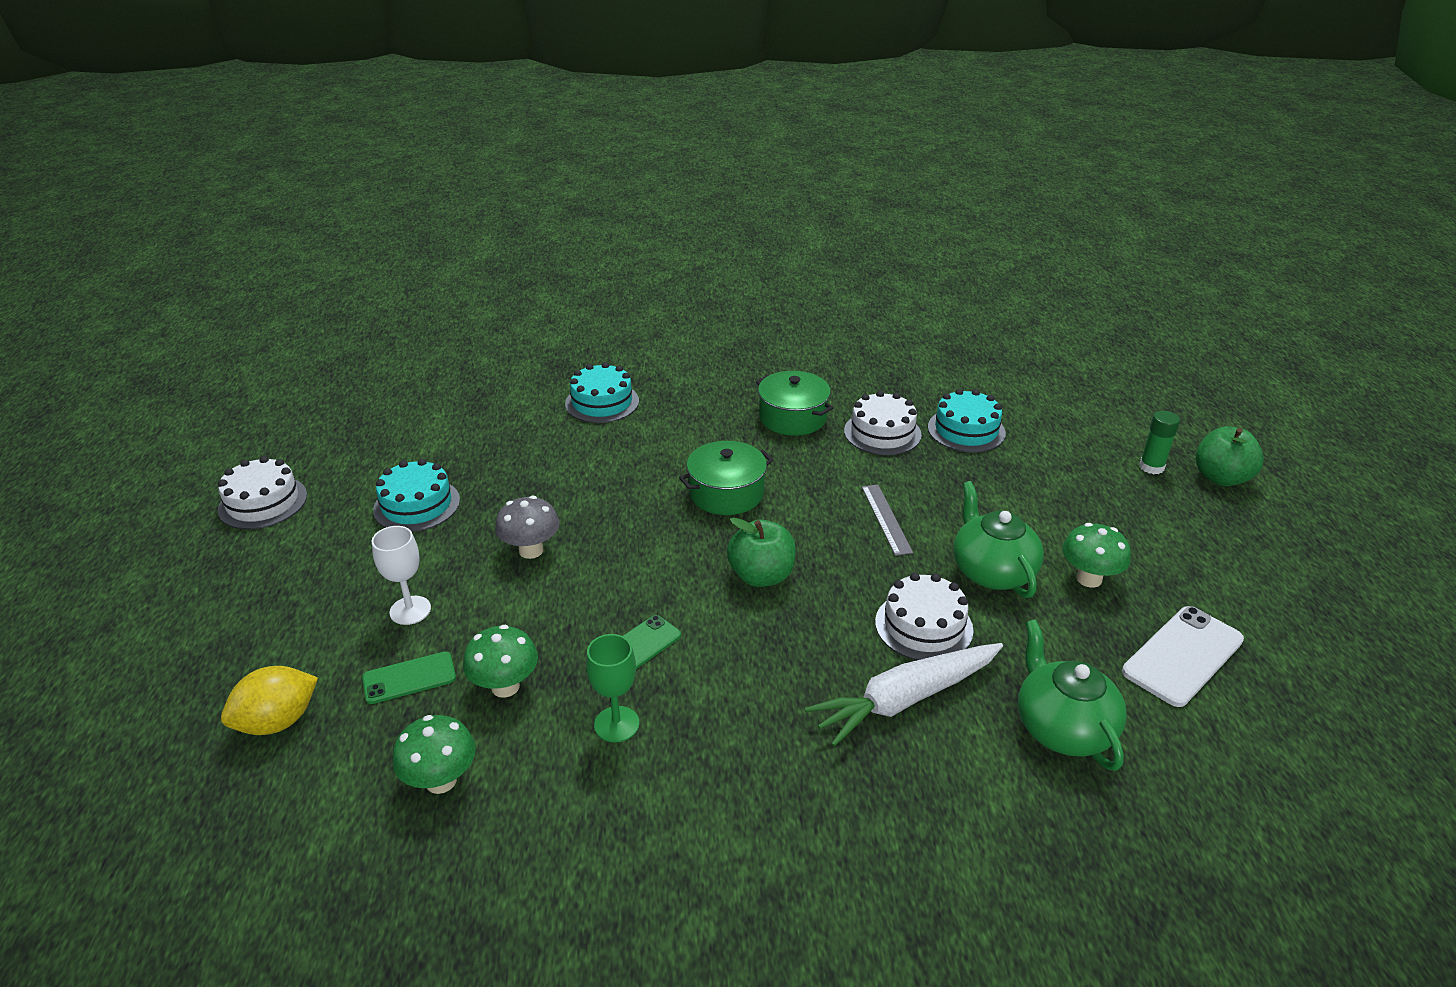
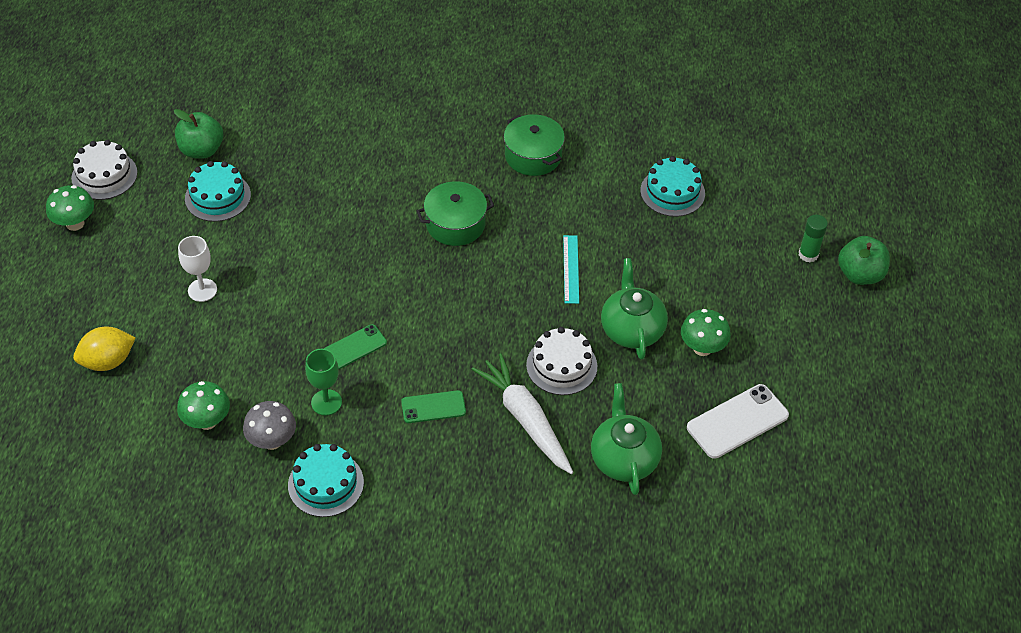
camera: 10 degrees right, 15 degrees up
(409, 678) = (195, 344): green phone -> green phone (433, 407)
(505, 686) = (258, 362): green mushroom -> green mushroom (75, 223)
(531, 550) = (295, 253): grey mushroom -> grey mushroom (272, 441)
(602, 402) = (380, 114): turquoise cake -> turquoise cake (326, 484)
(761, 576) = (459, 304): green apple -> green apple (201, 150)
(882, 433) = (601, 183): white cake -> none
(886, 519) = (571, 269): grey ruler -> turquoise ruler
(905, 699) = (525, 419): white carrot -> white carrot turned 75 degrees clockwise

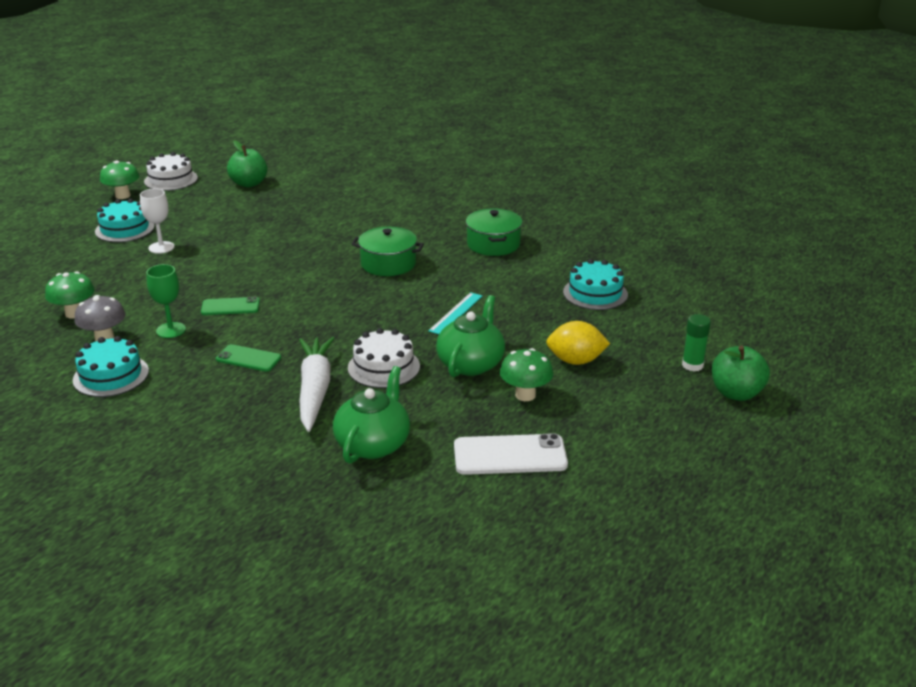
camera: 30 degrees right, 20 degrees down
(108, 361) = (53, 264): yellow lemon -> yellow lemon (575, 361)
(218, 197) = (231, 207): turquoise cake -> turquoise cake (125, 229)

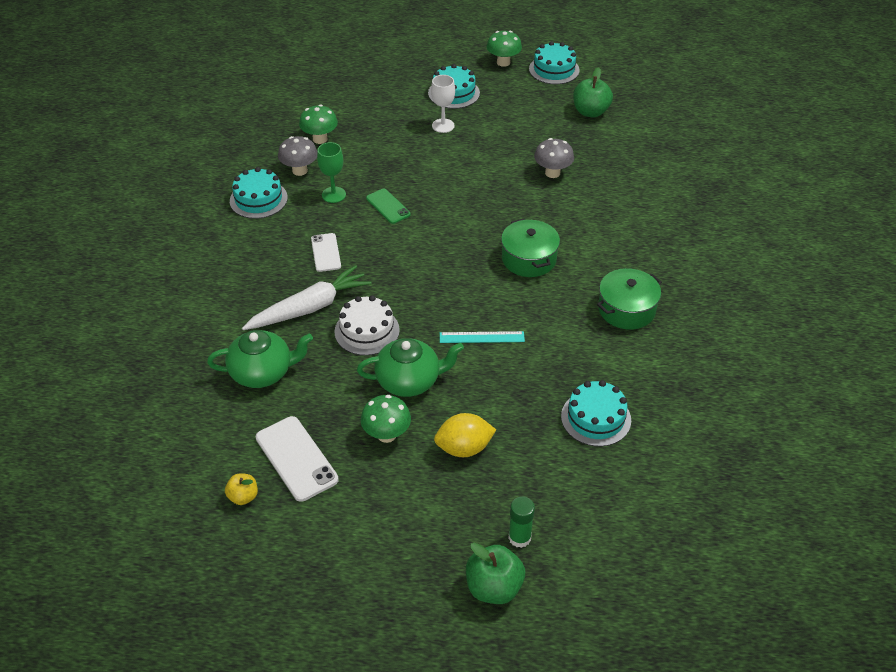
camera: 60 degrees right, 15 degrees up
(171, 180) = (554, 69): white cake -> turquoise cake
(248, 358) = (326, 252): green phone -> white phone
(299, 221) = (552, 173): none -> grey mushroom
(532, 503) = (243, 497): none -> yellow apple
(575, 361) = (464, 448): yellow lemon -> yellow lemon turned 75 degrees counterclockwise

